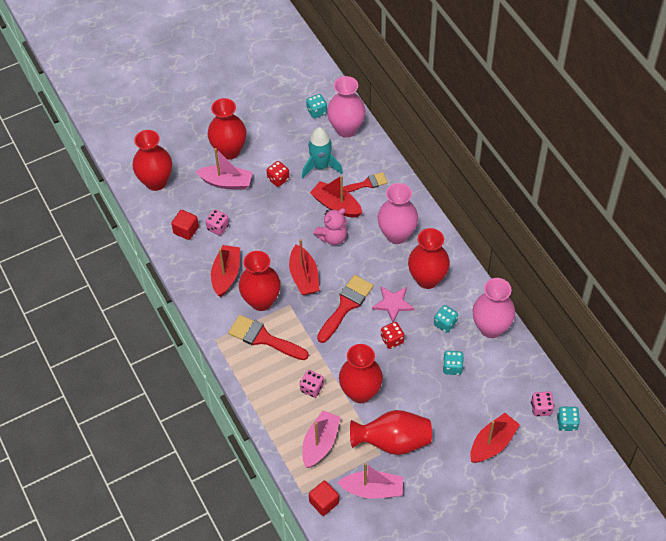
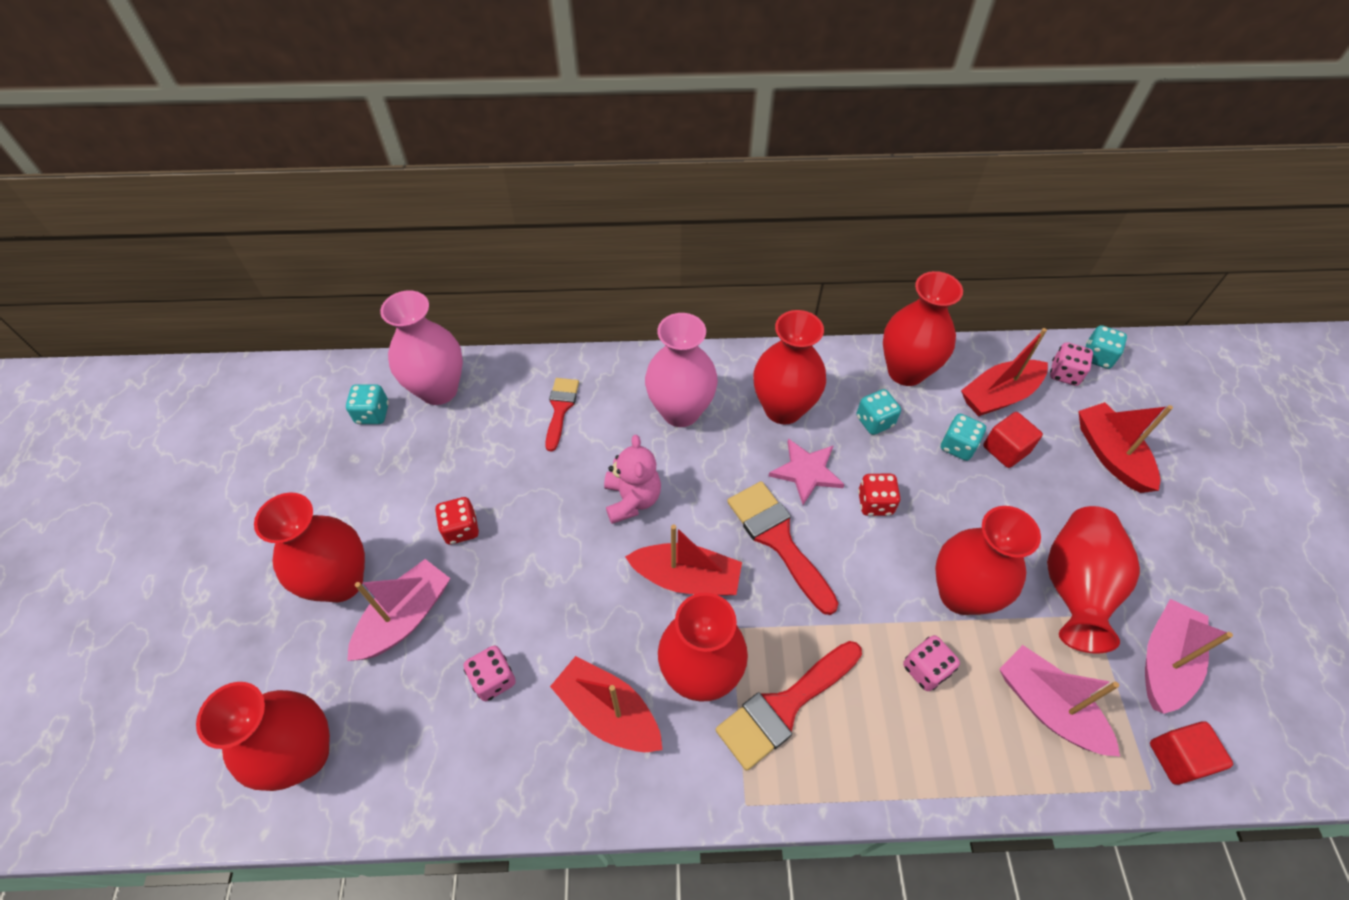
camera: 65 degrees left, 0 degrees up
(186, 230) = (460, 745): red cube -> red cube (1005, 449)
(321, 166) = (482, 455): turquoise rocket -> none
(336, 205) = (573, 467): red boat -> red boat (999, 395)
(491, 328) = (906, 371): pink vase -> red vase

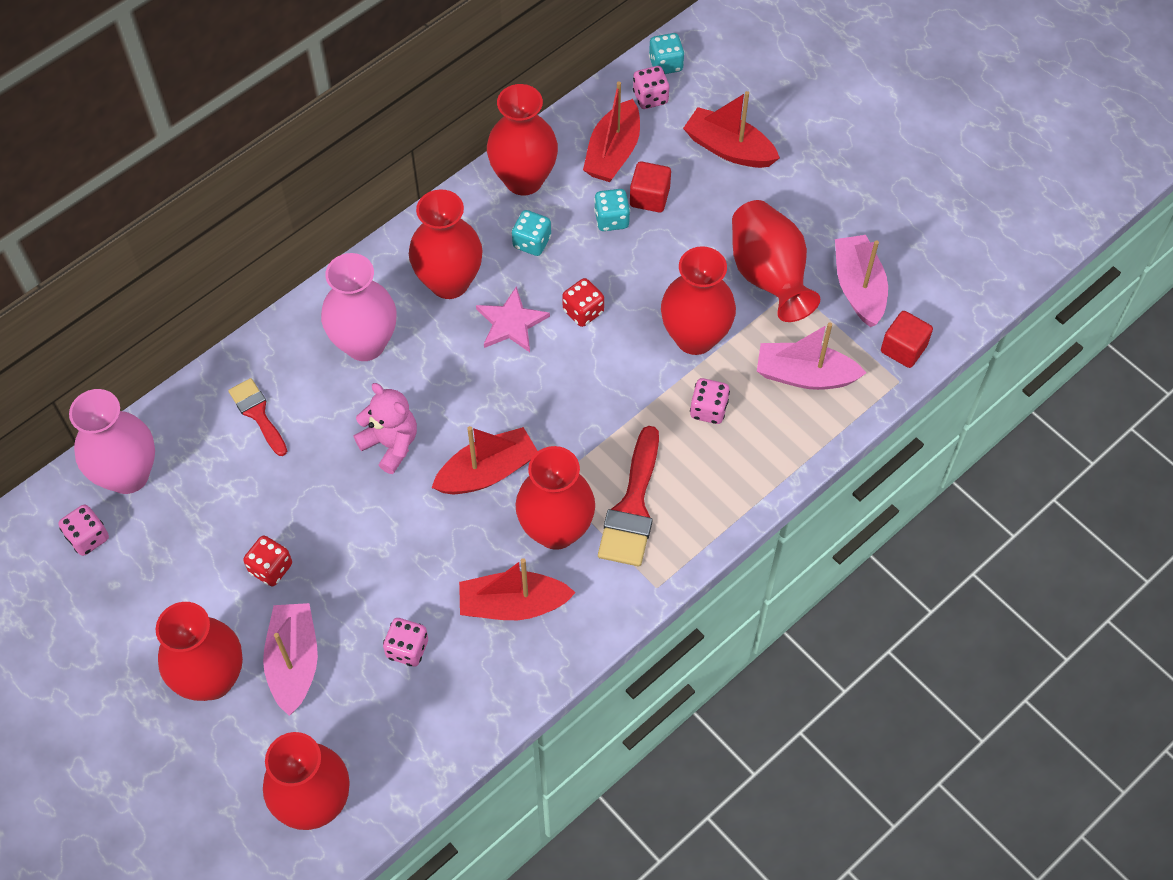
camera: 40 degrees left, 5 degrees up
(372, 414) = (88, 537): turquoise dice -> pink dice
(778, 539) = (532, 392): red brush -> none

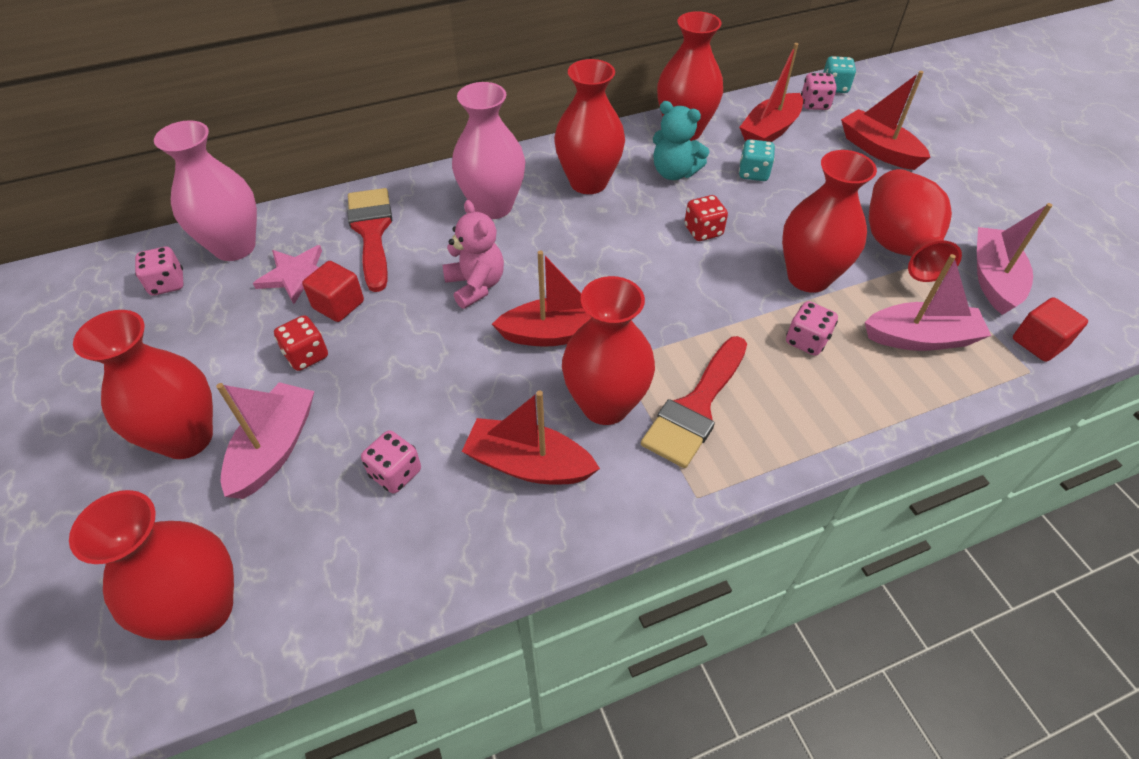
camera: 20 degrees right, 10 degrees down
(257, 413) = (372, 232): red brush -> red brush, size x1.60
(511, 323) = (631, 223): pink star -> pink star (296, 275)
(532, 242) = (674, 172): turquoise dice -> turquoise teddy bear
(649, 197) = (794, 166): red cube -> red cube (338, 305)
(805, 375) = (920, 338): pink boat -> pink boat turned 150 degrees clockwise

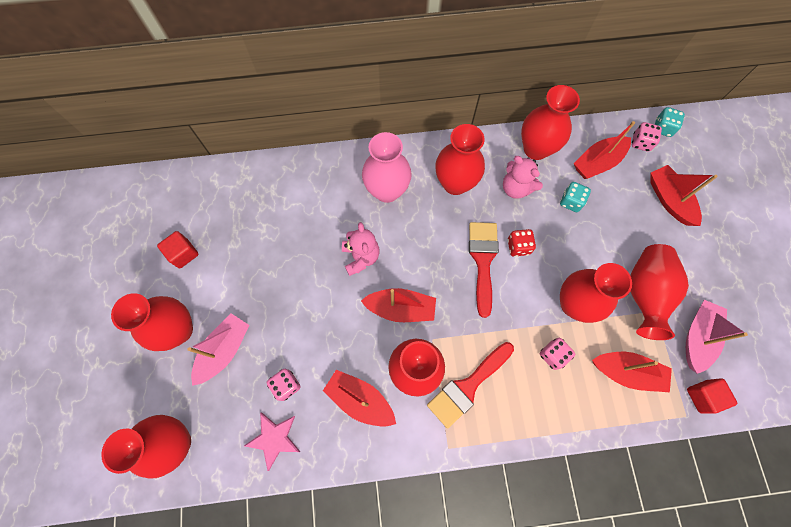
camera: 15 degrees right, 20 degrees up
(167, 284) = (179, 209): pink dice -> none
(234, 247) = (221, 187): pink vase -> none
(296, 275) = (254, 221): pink star -> pink star (274, 438)
(306, 355) = (251, 287): red dice -> none
(338, 305) = (276, 252): red cube -> red cube (183, 254)
(372, 232) = (306, 195): red brush -> red brush (483, 260)
(674, 172) = (516, 188): turquoise teddy bear -> pink teddy bear
(920, 338) = (627, 372): pink boat -> red boat

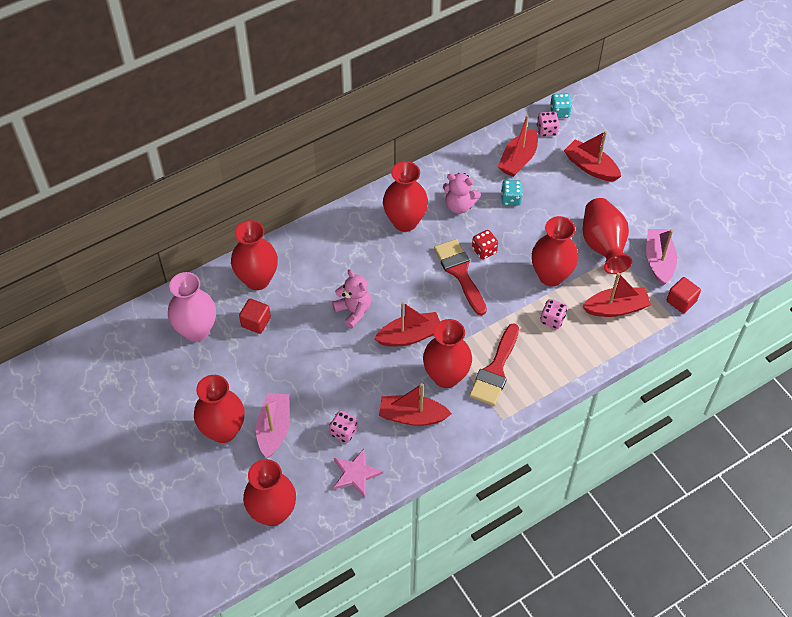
camera: 25 degrees left, 15 degrees down
(183, 254) = (191, 371): red cube -> red cube (256, 322)
(387, 191) = (348, 250): pink vase -> pink vase (196, 330)
(536, 149) = (460, 168): red vase -> red vase (257, 279)

